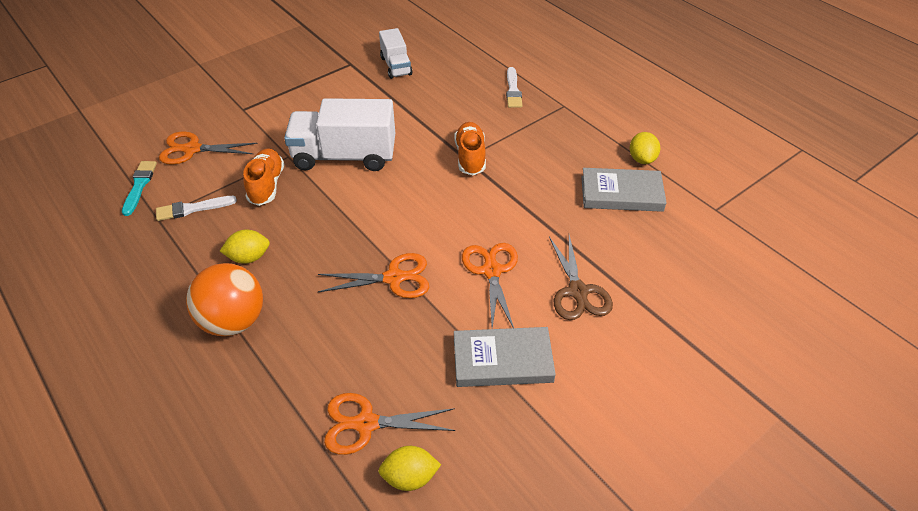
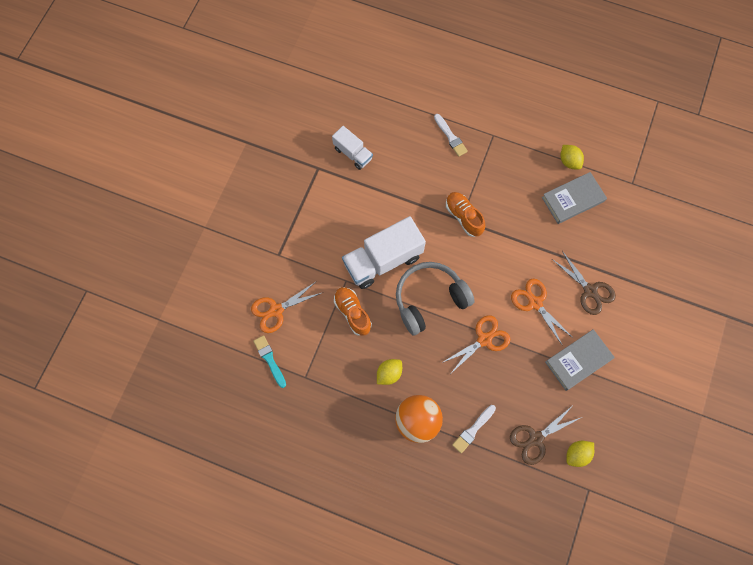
camera: 30 degrees left, 25 degrees up
(192, 209) = (322, 358): white brush -> white brush (473, 430)
(363, 211) = (430, 300): none -> grey headphones
(366, 424) = (535, 438): orange scissors -> brown scissors

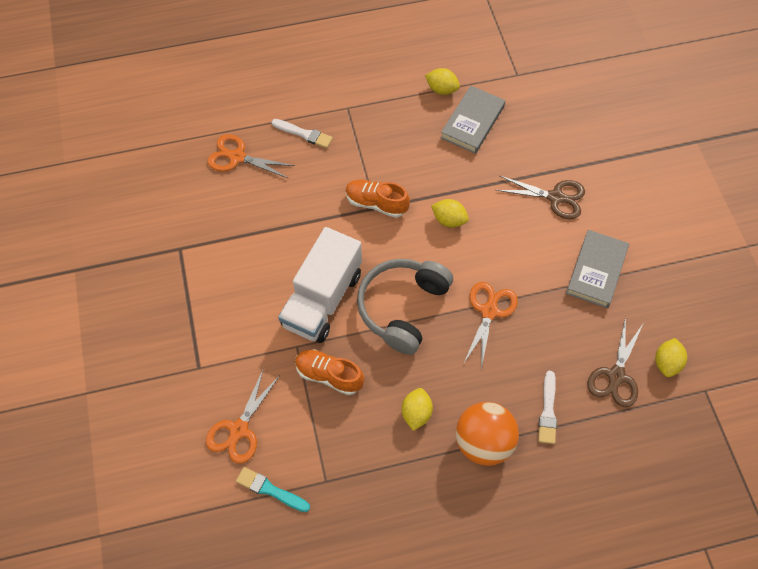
camera: 35 degrees left, 10 degrees down
(353, 153) = (209, 211): white truck -> none
(504, 259) = (449, 220): none -> yellow lemon
(535, 303) = (511, 242): orange scissors -> orange scissors (237, 157)

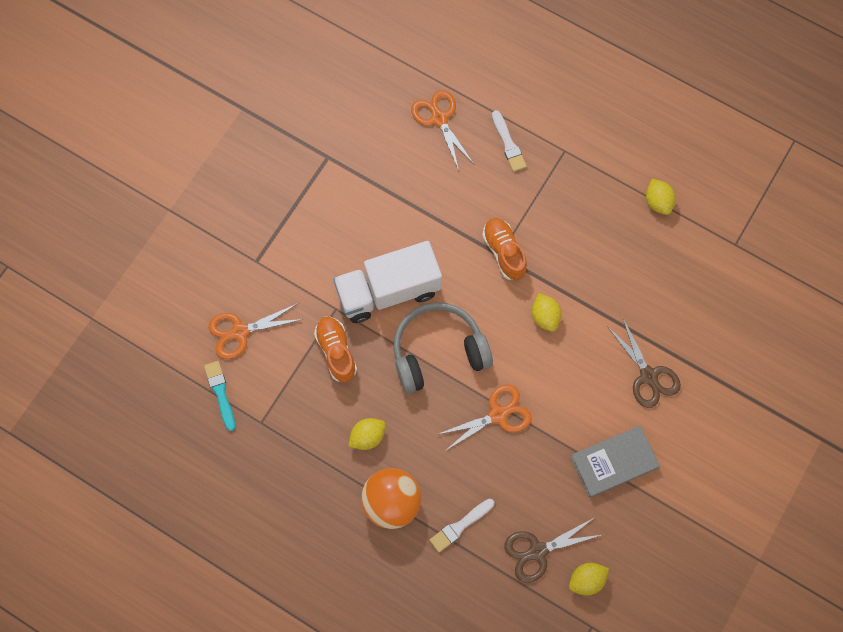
camera: 45 degrees right, 10 degrees up
(472, 122) = (652, 252): grey book -> none

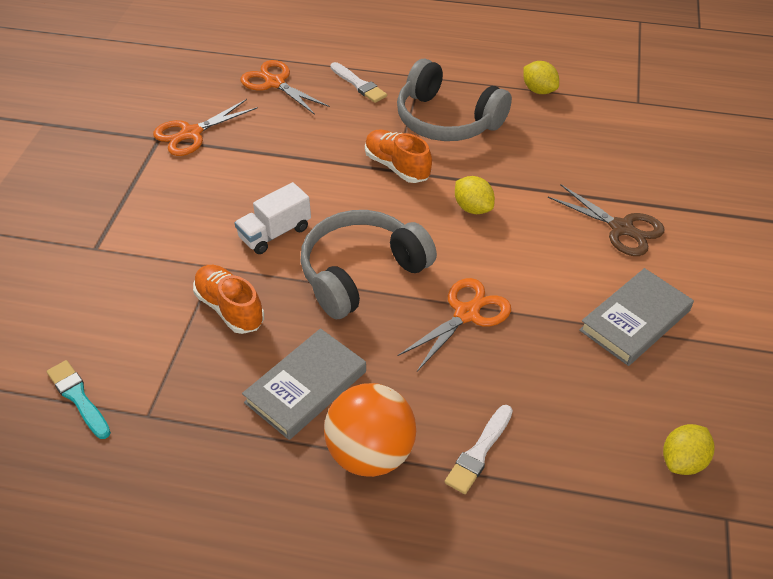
camera: 20 degrees left, 25 degrees down
(240, 332) = (90, 323): orange scissors -> orange scissors (191, 134)
(367, 436) = (306, 387): yellow lemon -> grey book
(388, 291) = (275, 233): white truck -> white truck, size x0.56
(537, 551) = (599, 448): brown scissors -> none
(565, 212) = (447, 120): none -> grey headphones

